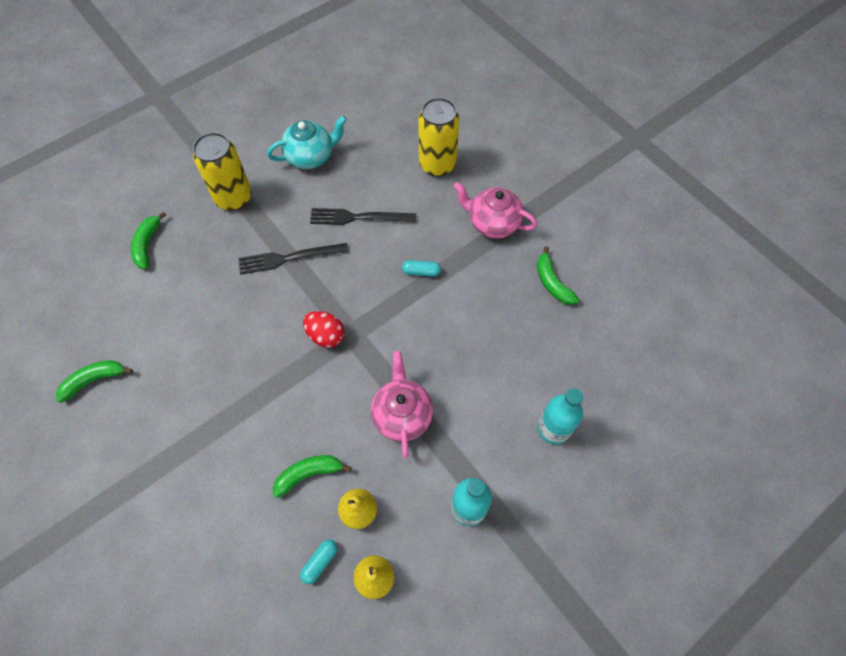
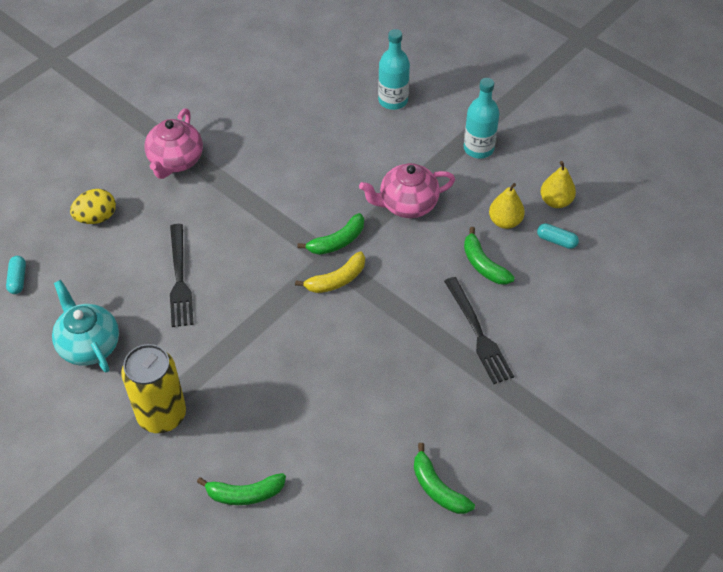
camera: 100 degrees left, 10 degrees down
(289, 258) = (244, 334): black fork -> black fork (478, 333)
(326, 336) = (336, 280): red egg -> yellow banana
(421, 272) = (245, 212): turquoise capsule -> turquoise capsule (18, 279)
(437, 164) = (96, 217): yellow can -> yellow egg
(552, 283) = (243, 111): green banana -> green banana (337, 241)

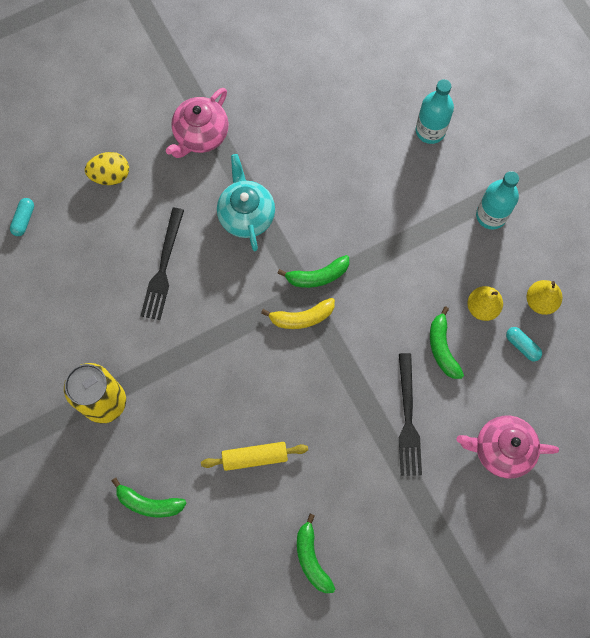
camera: 20 degrees right, 20 degrees up
(89, 345) = (65, 310): turquoise teapot -> turquoise teapot (246, 215)
(340, 415) = (255, 457): none -> yellow rolling pin
(407, 204) = (397, 257): pink teapot -> pink teapot (501, 449)

